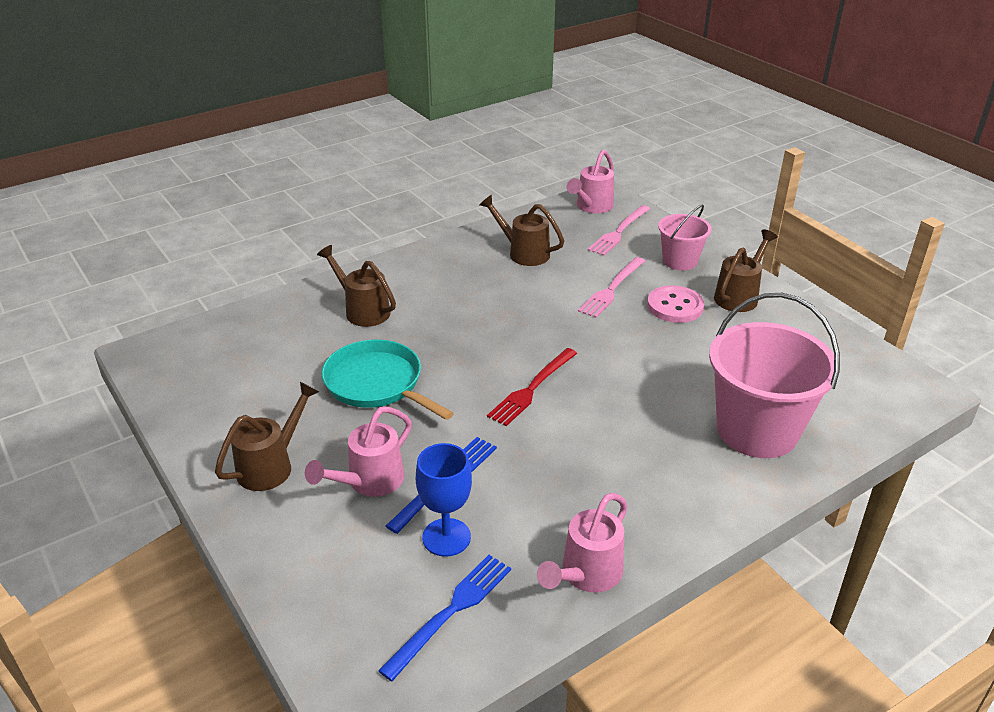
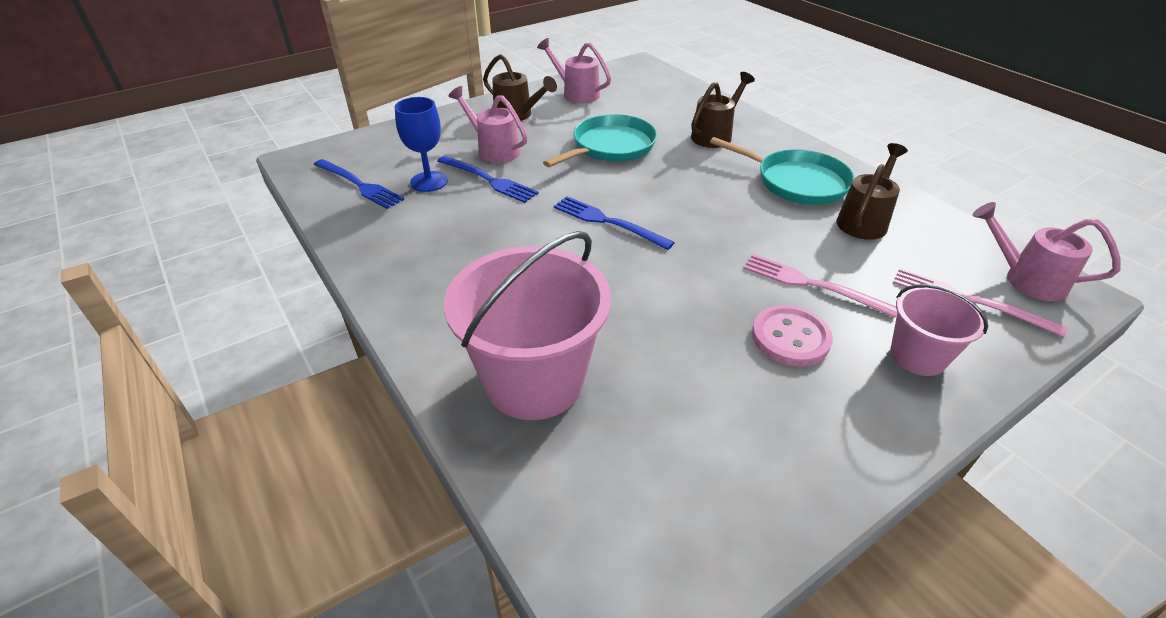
camera: 90 degrees right, 5 degrees up
(462, 275) = (797, 182): none -> turquoise pan
(532, 388) = (608, 222): red fork -> blue fork
(586, 574) = (367, 244): pink watering can -> pink watering can (576, 93)
(739, 296) = (844, 412): brown watering can -> none

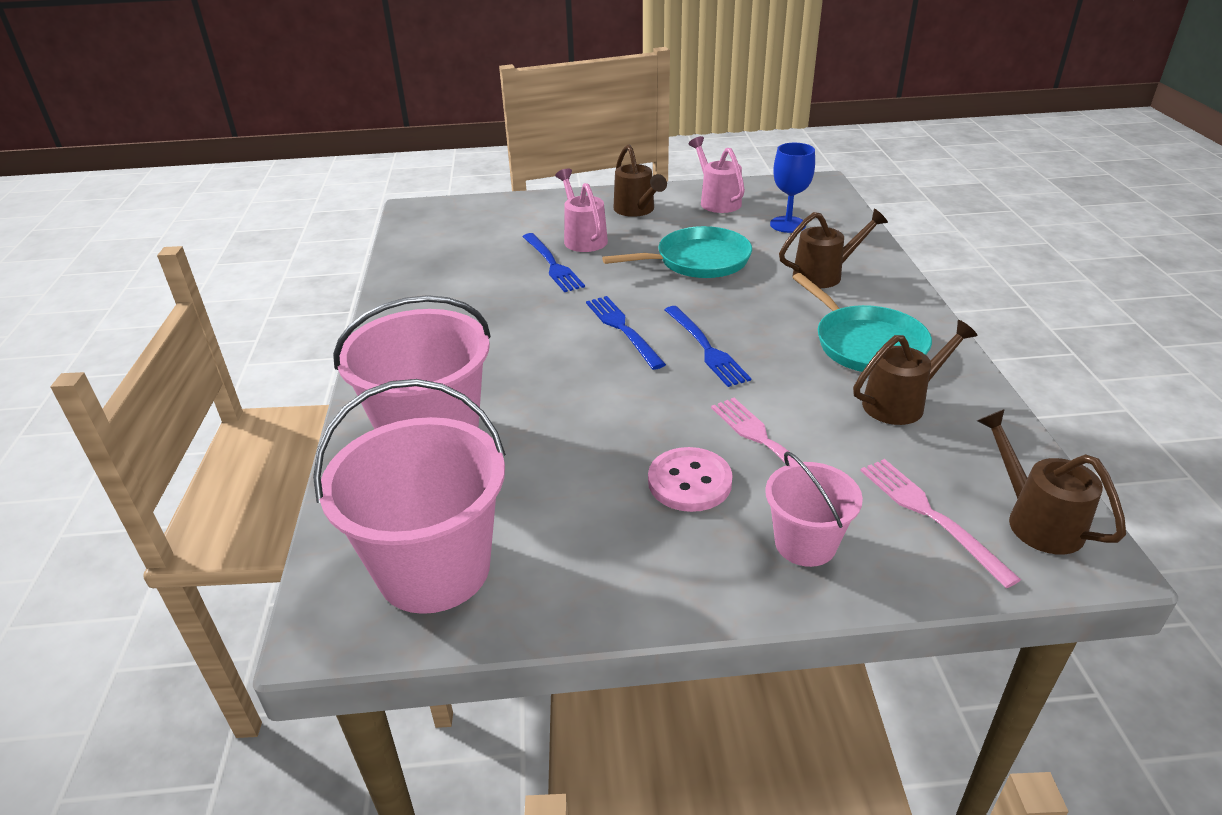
camera: 30 degrees right, 5 degrees down
(359, 185) = (441, 242): blue fork -> blue fork (706, 348)
(429, 181) = (500, 253): blue goblet -> blue goblet (788, 224)
(666, 513) = (434, 569): none -> pink bucket
(1026, 279) = (1036, 520): pink watering can -> brown watering can

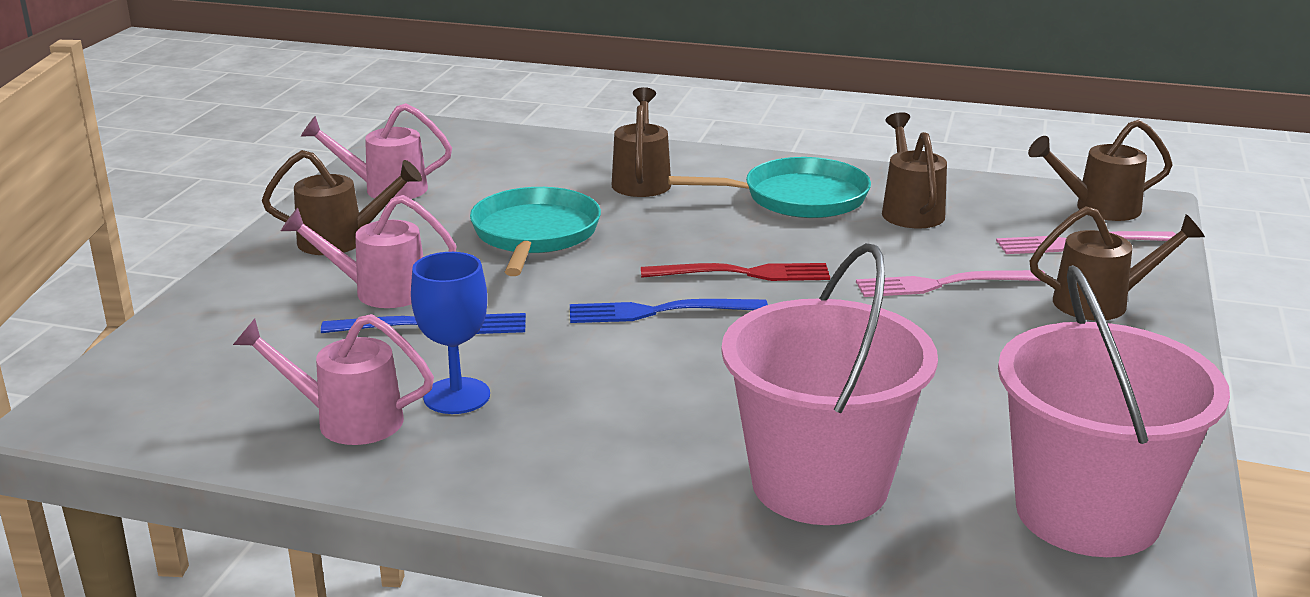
camera: 70 degrees left, 10 degrees down
(439, 271) = (347, 420): none -> pink watering can
(689, 482) = (989, 335): pink button -> none
(706, 348) = (743, 274): blue fork -> red fork
(788, 224) = (502, 168): blue goblet -> blue goblet (456, 396)
(805, 543) = (1101, 303): pink bucket -> brown watering can

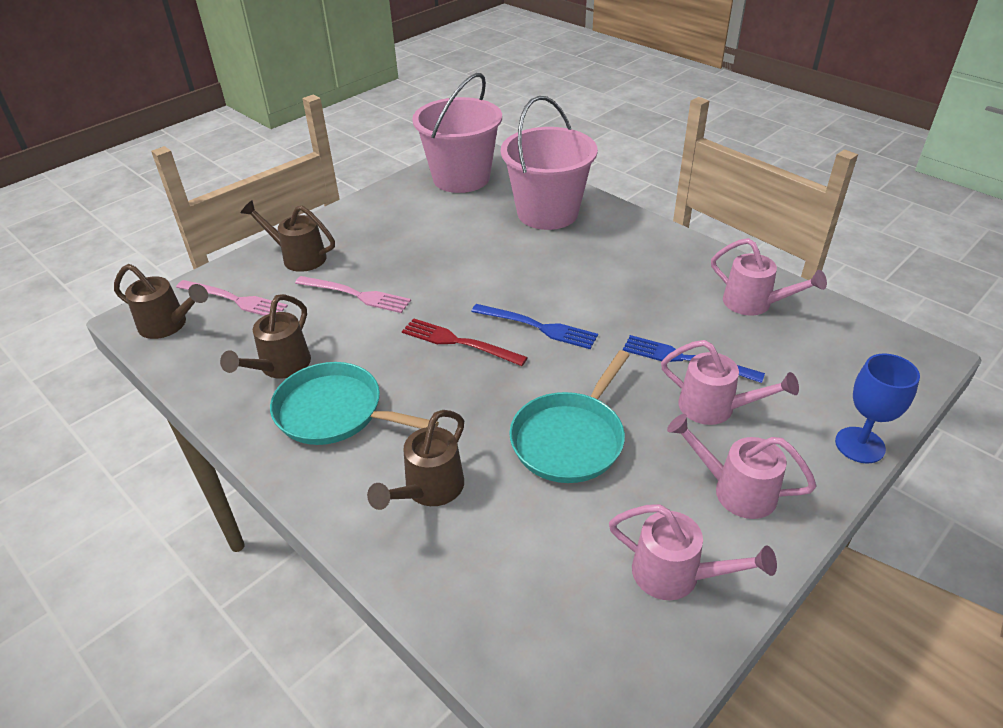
camera: 150 degrees left, 15 degrees up
(342, 241) = (735, 490): brown watering can -> pink watering can
(456, 396) = (689, 302): blue goblet -> blue goblet (859, 445)

